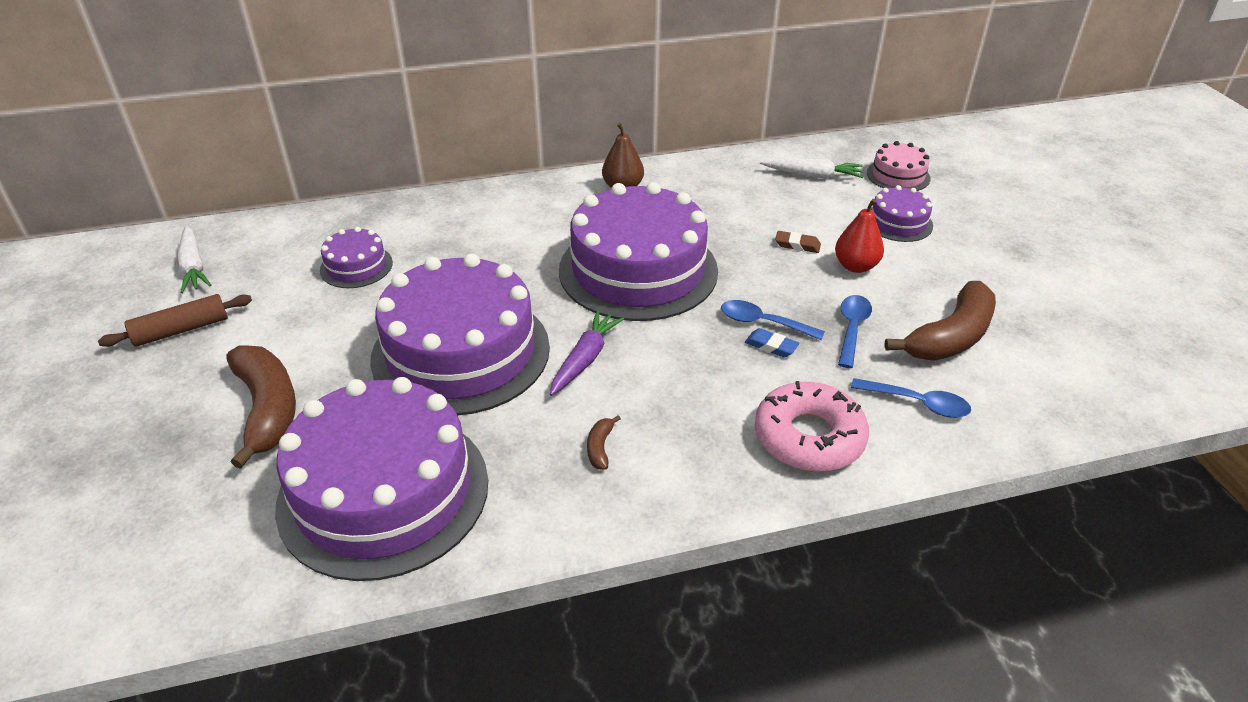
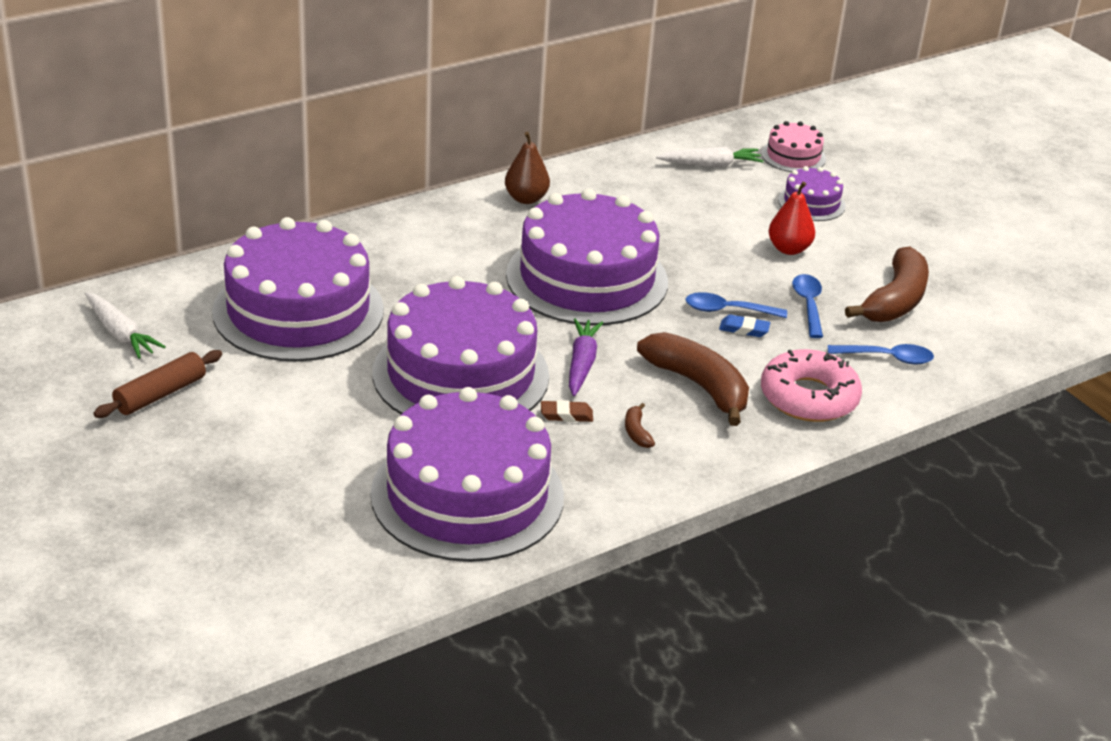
camera: 20 degrees left, 5 degrees down
(268, 409) = (308, 448): brown banana -> brown banana (699, 386)
(356, 266) = (298, 311): purple cake -> purple cake, size x2.22
(797, 245) = (726, 236): brown eraser -> brown eraser (566, 415)

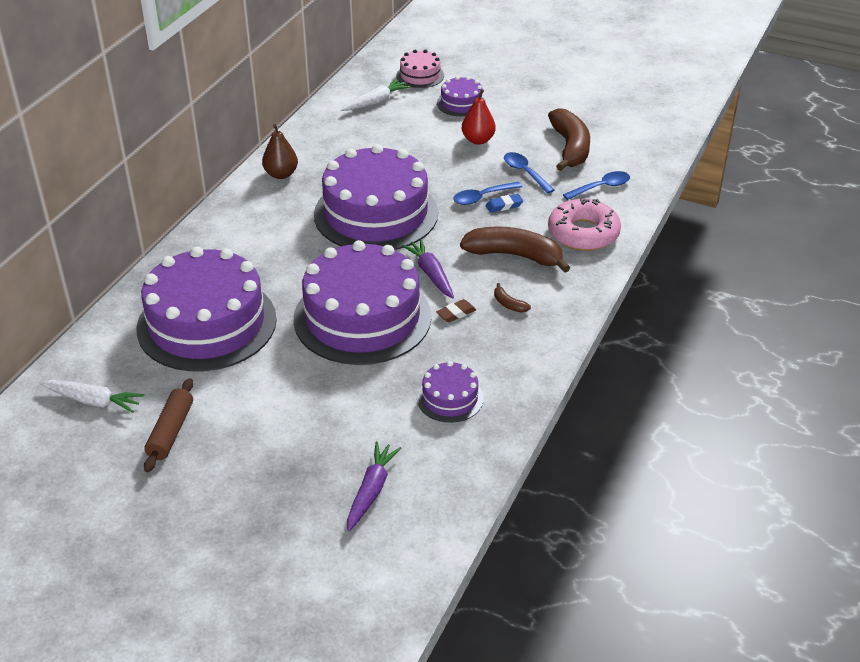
camera: 30 degrees left, 5 degrees up
(291, 542) = (371, 490): none -> purple carrot
(467, 495) = (450, 398): purple cake -> purple cake, size x0.45

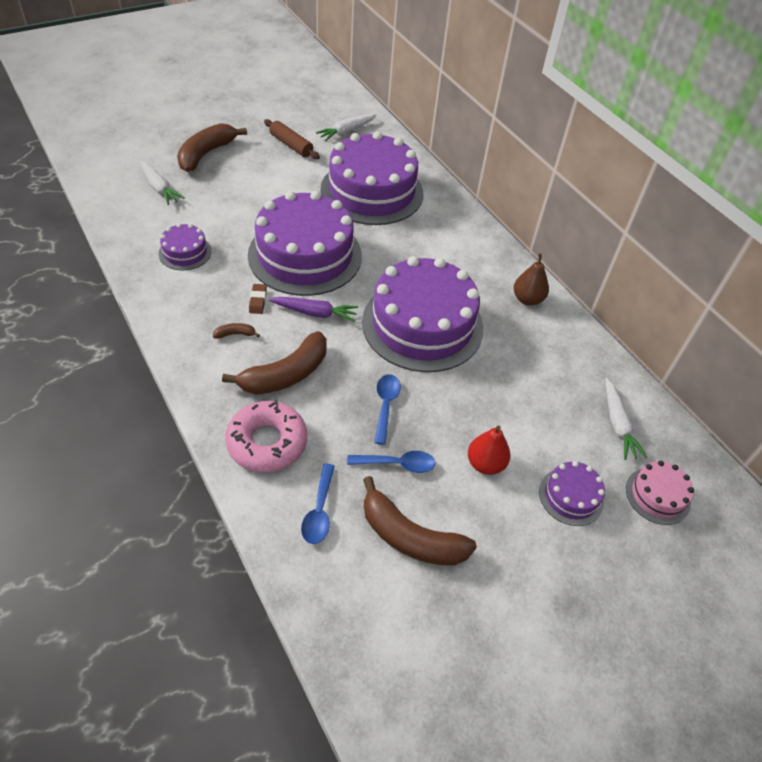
camera: 120 degrees right, 10 degrees up
(263, 495) = (206, 154): none -> brown banana
(371, 490) = (159, 188): purple carrot -> white carrot
(504, 206) = (359, 412): blue eraser -> none

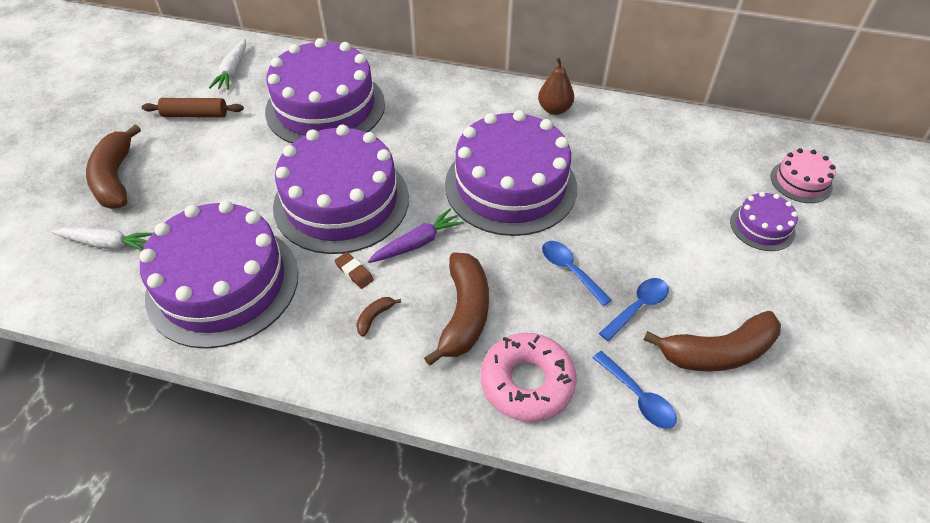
camera: 40 degrees left, 0 degrees up
(185, 252) = (223, 284): purple cake -> purple cake, size x2.22
(485, 464) = (688, 252): red pear -> none
(618, 424) = (721, 153): white carrot -> none

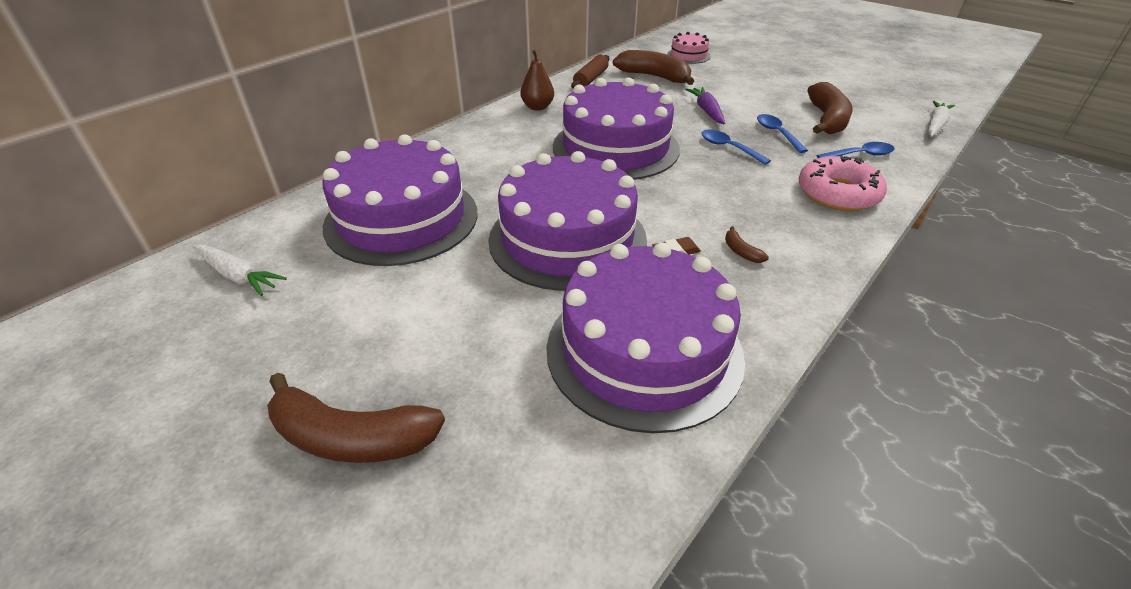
camera: 65 degrees left, 10 degrees down
(108, 244) = (497, 464): white carrot -> white carrot (935, 125)
(195, 115) = (294, 326): brown rolling pin -> brown rolling pin (591, 79)
(417, 243) = (657, 207): purple carrot -> purple carrot (706, 111)
(464, 313) = (755, 204): brown banana -> brown banana (654, 77)
(570, 270) = (728, 148): blue spoon -> blue spoon turned 60 degrees clockwise
(762, 227) = (722, 77): purple cake -> none

